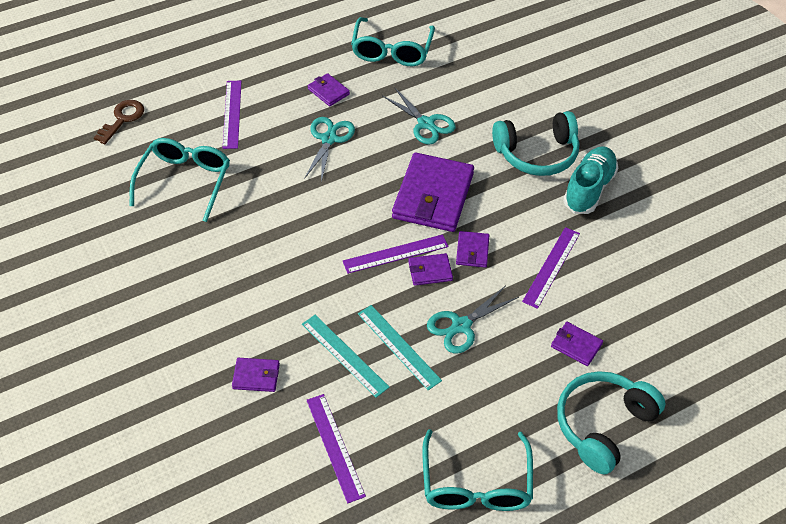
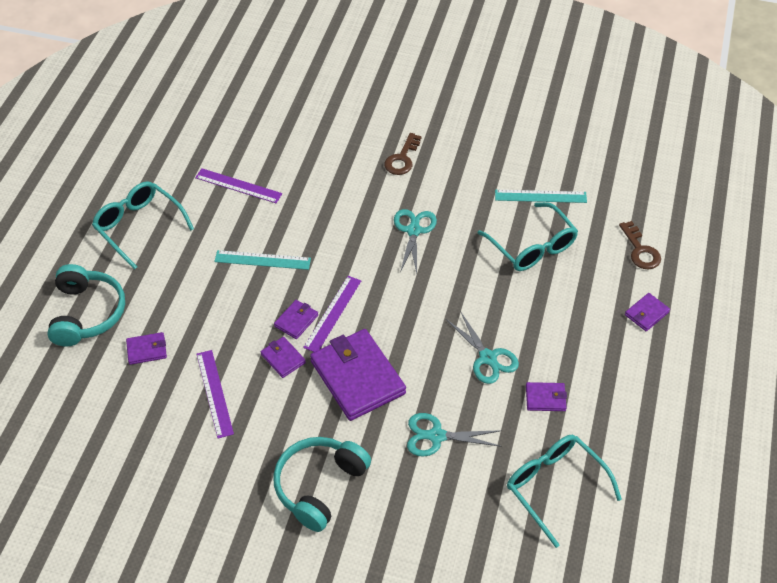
camera: 135 degrees right, 0 degrees up
(161, 341) = (402, 158): none -> brown key
(232, 114) = (581, 317): purple ruler -> none
(256, 376) = (325, 183): purple wallet -> purple wallet (646, 313)
(344, 355) = (289, 230): turquoise ruler -> turquoise ruler (540, 196)
(461, 326) = (236, 302): turquoise scissors -> turquoise scissors (414, 231)
(588, 189) = (246, 487): turquoise shoe -> none

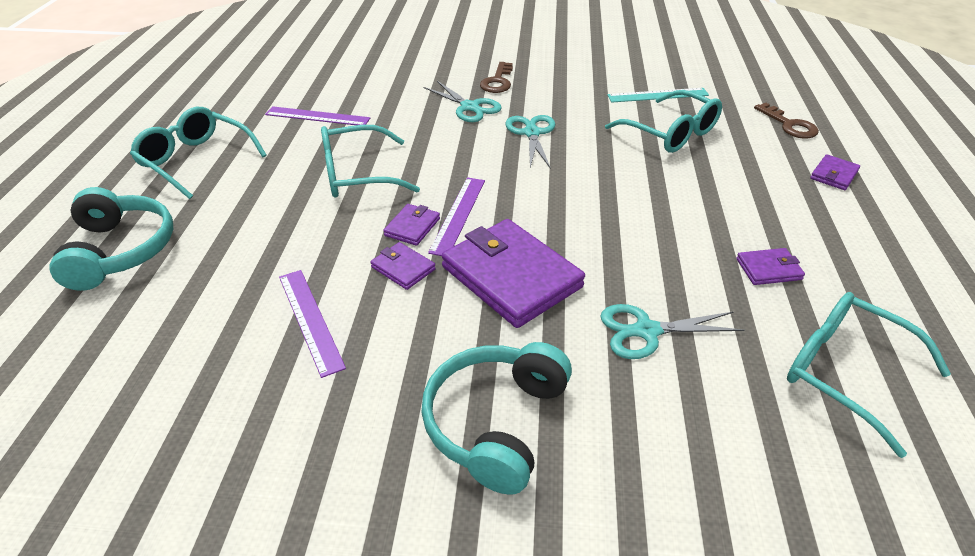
camera: 10 degrees left, 10 degrees down
(147, 350) = (206, 281): purple wallet -> none
(262, 260) = (357, 174): turquoise ruler -> turquoise glasses
(487, 358) = (672, 236): turquoise scissors -> turquoise scissors (469, 107)

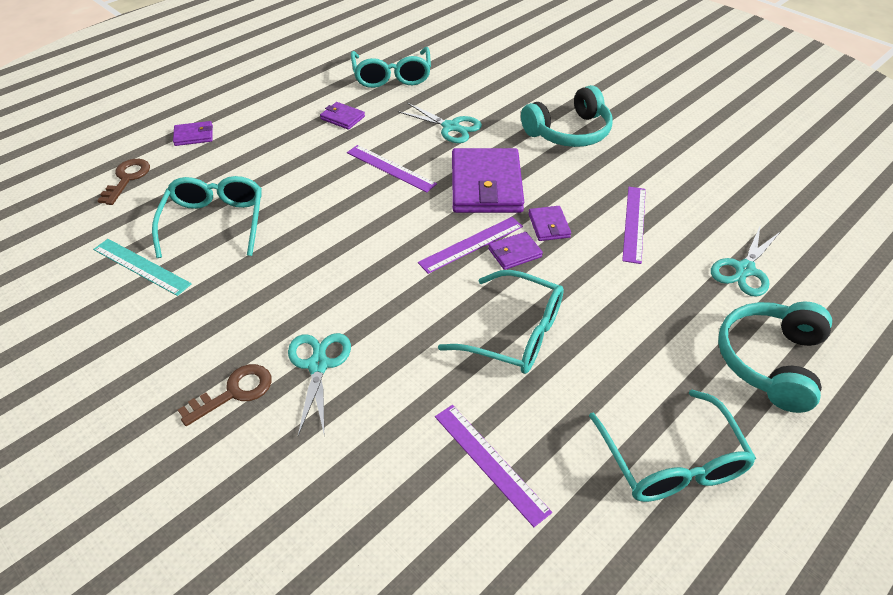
camera: 140 degrees left, 5 degrees up
(531, 133) = (314, 290): turquoise scissors -> turquoise scissors (744, 269)
(626, 242) = (390, 168): none -> purple ruler

